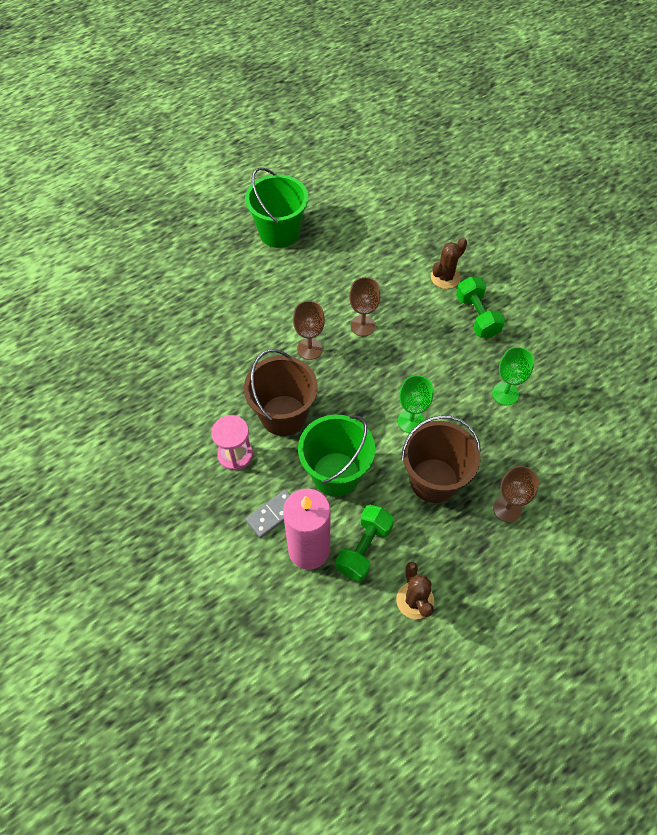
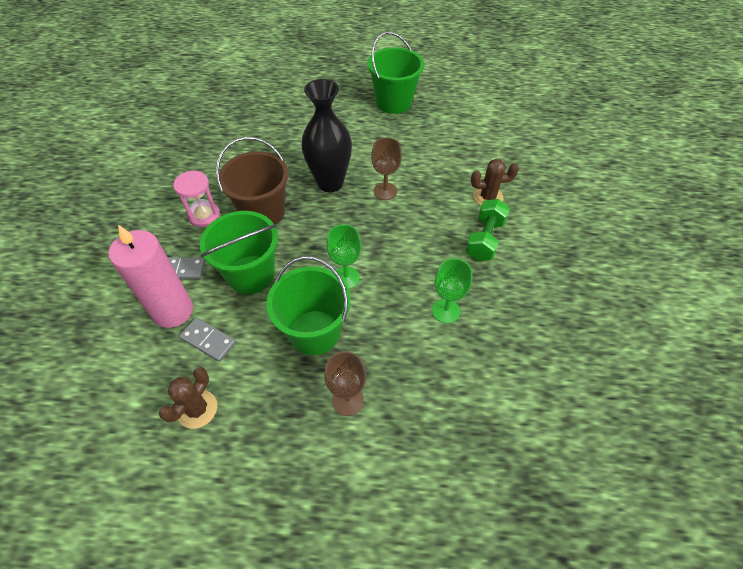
camera: 40 degrees right, 5 degrees down
(309, 349) = (330, 183): brown goblet -> black vase
(364, 548) = (208, 340): green dumbbell -> grey domino
(434, 480) = (314, 332): brown bucket -> green bucket

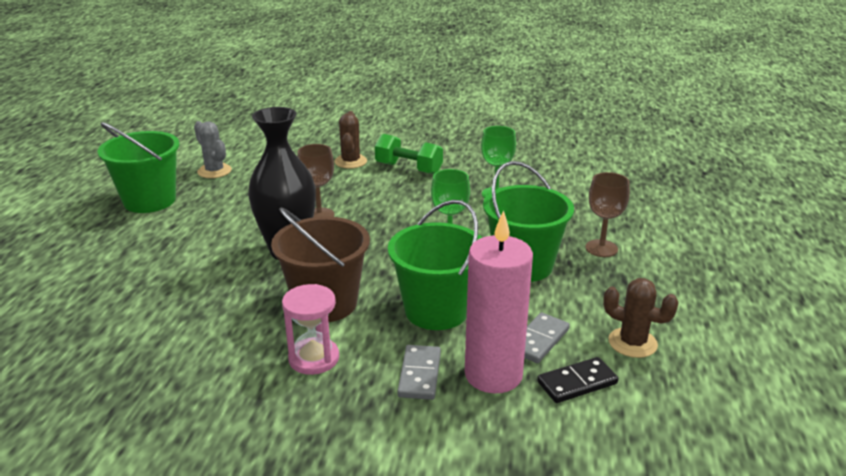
camera: 85 degrees left, 25 degrees down
(155, 363) = (577, 383): none -> black domino
(447, 122) = (214, 171): none -> grey cactus

